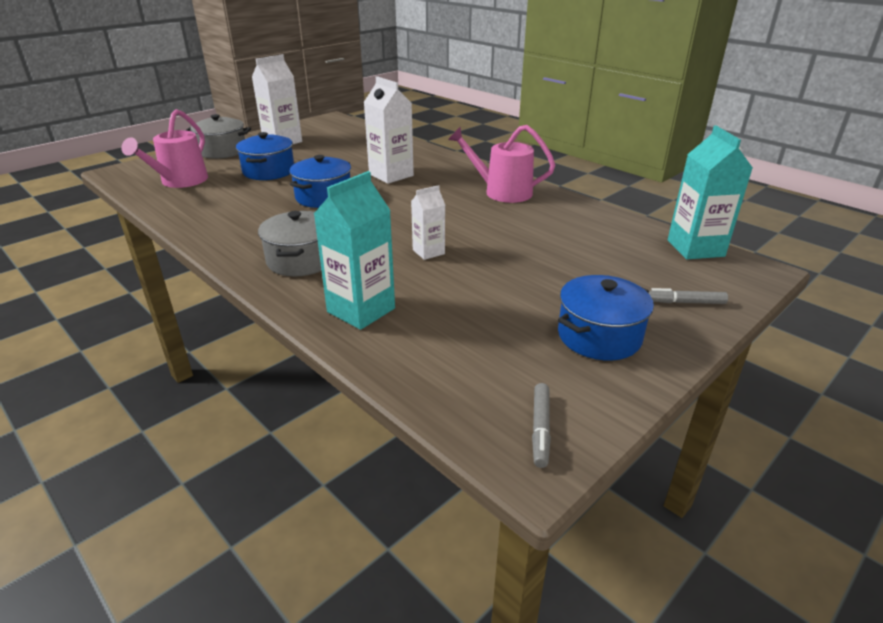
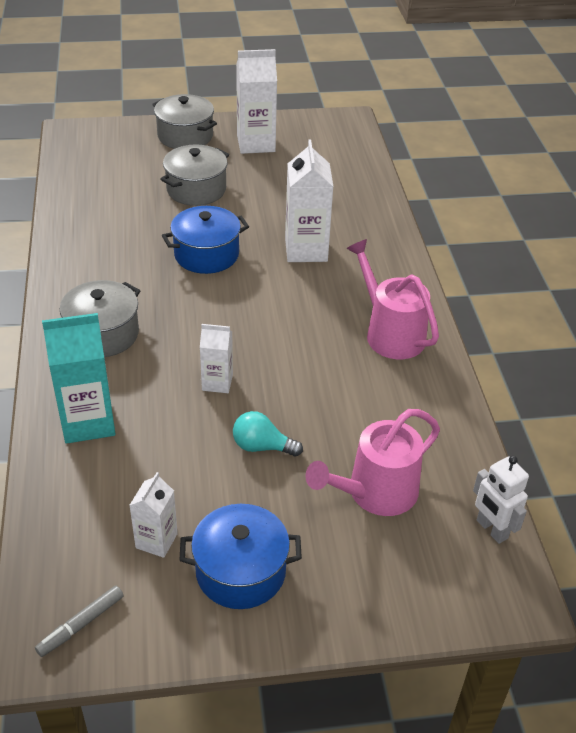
camera: 35 degrees right, 10 degrees up
(180, 181) = (108, 171): pink watering can -> pink watering can (375, 493)
(269, 171) = (196, 189): blue pot -> grey pot
(509, 269) = (262, 446): none -> turquoise light bulb
(517, 349) = (156, 540): none -> white carton
(684, 302) = (373, 586): grey marker -> none
(695, 248) = (491, 529): turquoise carton -> white robot

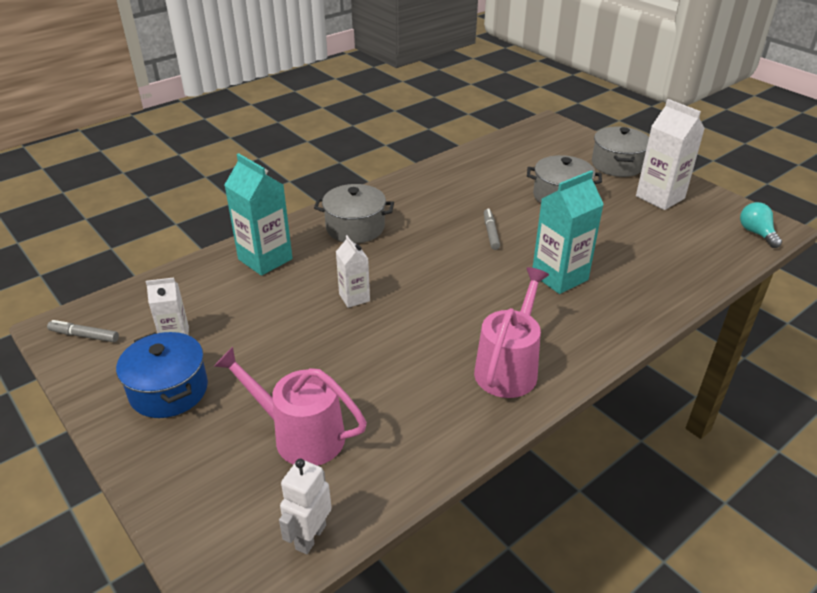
camera: 60 degrees right, 5 degrees down
(206, 254) = (491, 233): blue pot -> grey marker
(262, 446) = (304, 348): turquoise light bulb -> turquoise light bulb (756, 233)
(306, 250) = (559, 277): white carton -> turquoise carton

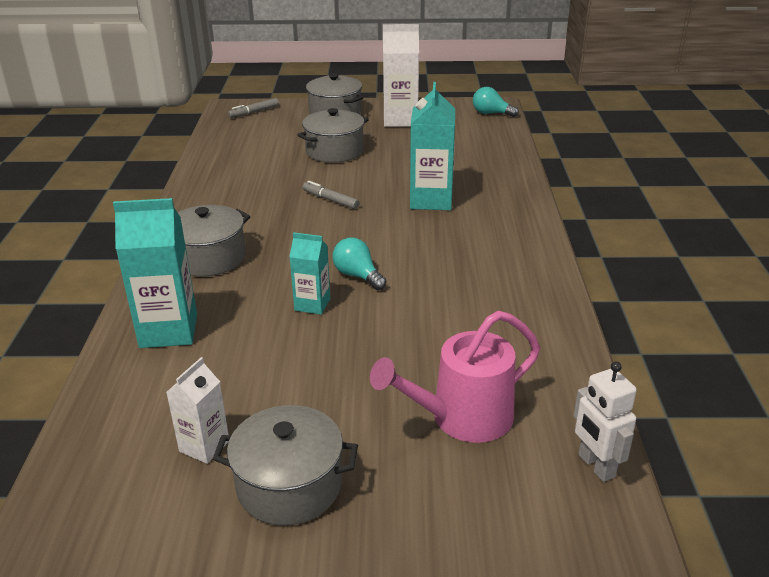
camera: 50 degrees left, 5 degrees down
(84, 336) = (92, 525): grey marker -> grey marker (254, 112)
(169, 390) = (289, 485): blue pot -> grey pot
(354, 297) = (312, 304): white carton -> turquoise carton
(411, 298) = (358, 276): none -> turquoise light bulb
(508, 368) = (506, 272): pink watering can -> none

